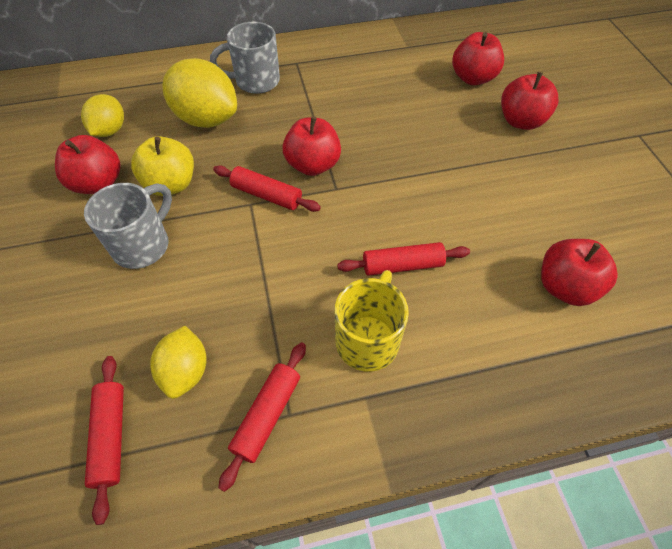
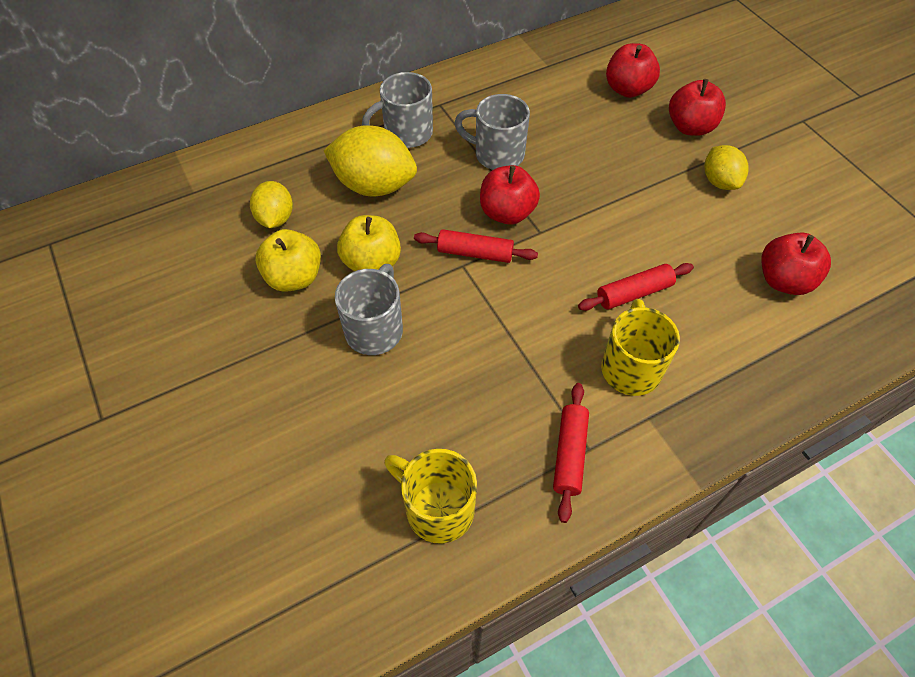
camera: 15 degrees left, 0 degrees up
(98, 183) = (294, 277): red apple -> yellow apple
(111, 437) = (437, 508): red rolling pin -> yellow mug
(186, 371) = (477, 435): yellow lemon -> yellow lemon (719, 181)
(327, 113) = (497, 154): none -> grey mug

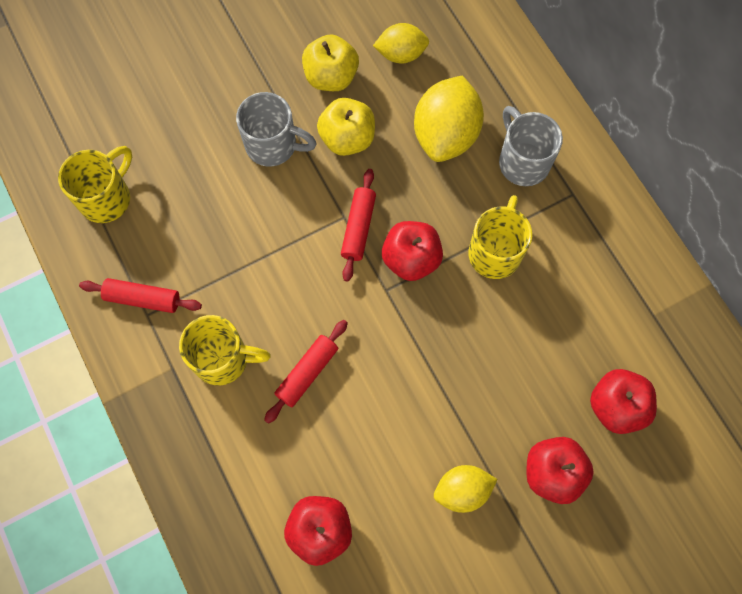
camera: 90 degrees right, 15 degrees up
(497, 154) = (495, 252): grey mug -> yellow mug
(634, 293) = (307, 373): red rolling pin -> red rolling pin turned 60 degrees clockwise

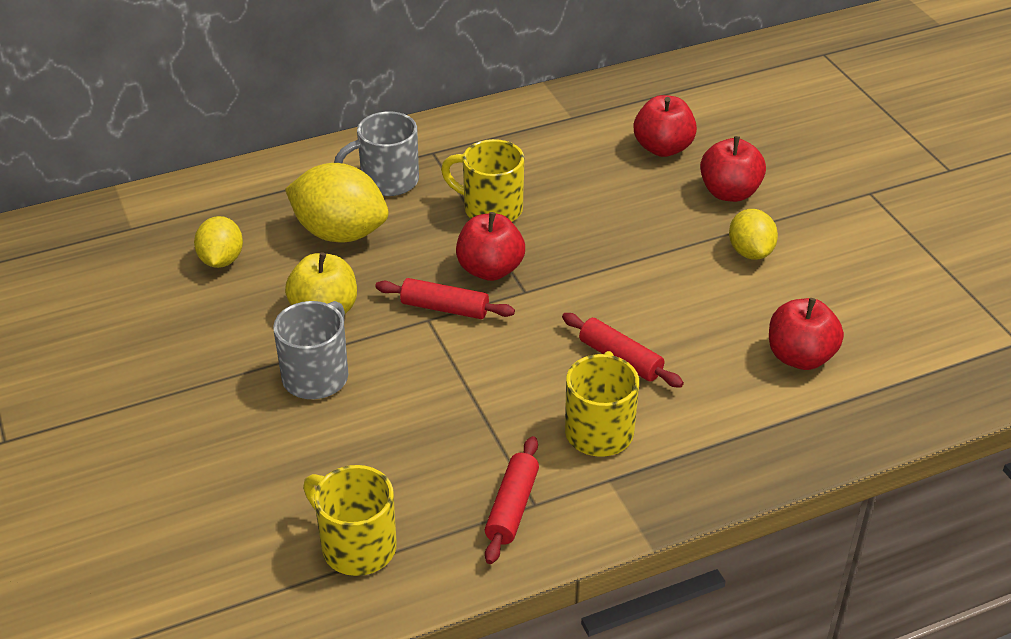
camera: 85 degrees left, 30 degrees down
(331, 77) = (234, 320): yellow apple -> none

